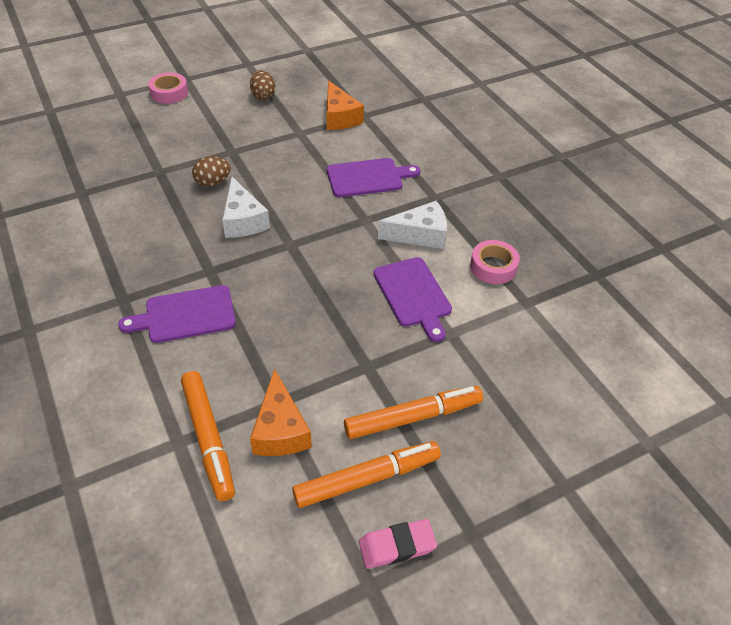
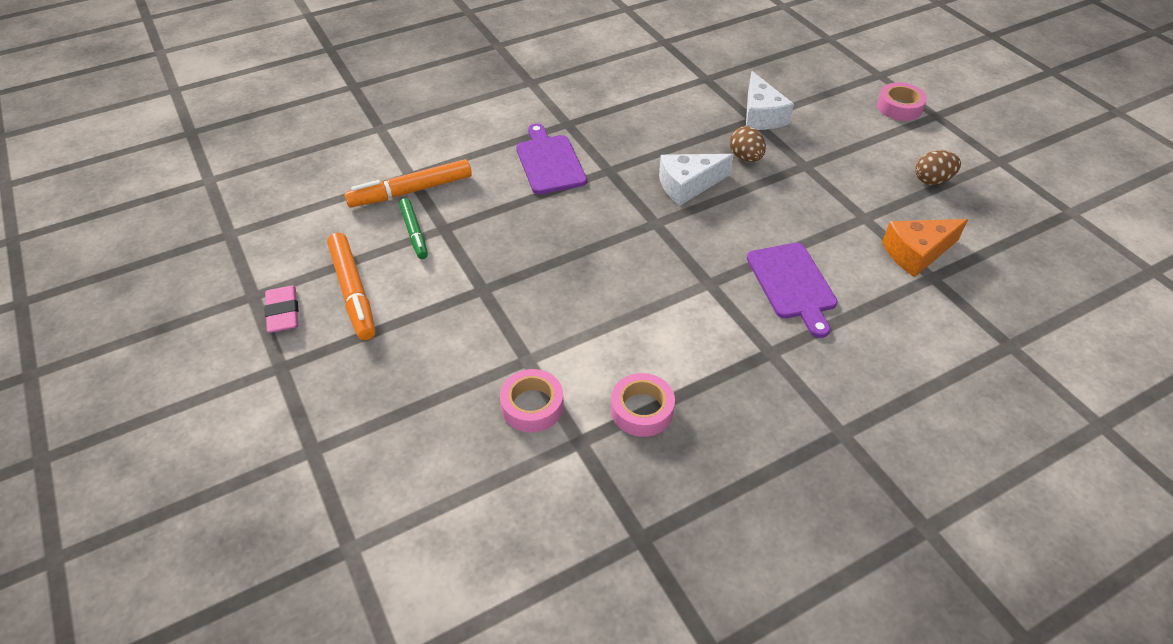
camera: 90 degrees right, 0 degrees up
(280, 429) = (414, 233): orange cheese -> green marker
(413, 295) = (585, 327): purple cutting board -> none
(413, 417) = (416, 325): orange marker -> none
(420, 235) = (691, 335): white cheese -> white cheese (761, 115)
(497, 330) = (532, 406): none -> pink tape

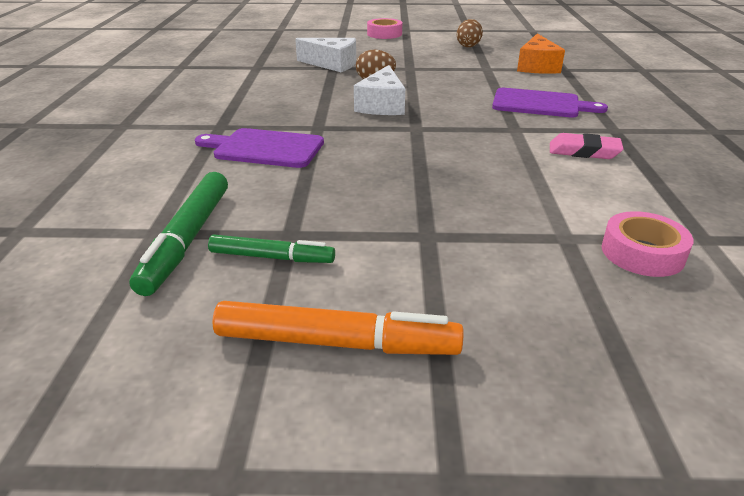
camera: 60 degrees left, 15 degrees down
(283, 312) = (313, 443): pink eraser -> pink eraser (584, 151)
(411, 191) = (187, 239): orange marker -> green marker
(642, 410) = (667, 196): pink tape -> none

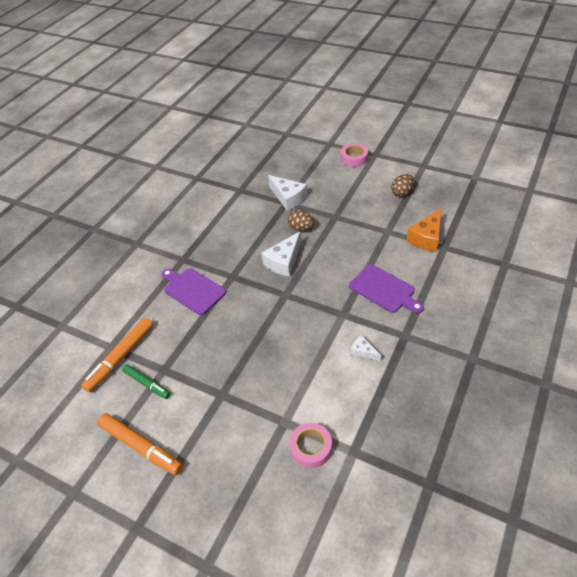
camera: 30 degrees right, 15 degrees up
(187, 239) = (120, 357): green marker -> orange marker
(584, 151) = (363, 352): pink eraser -> white cheese

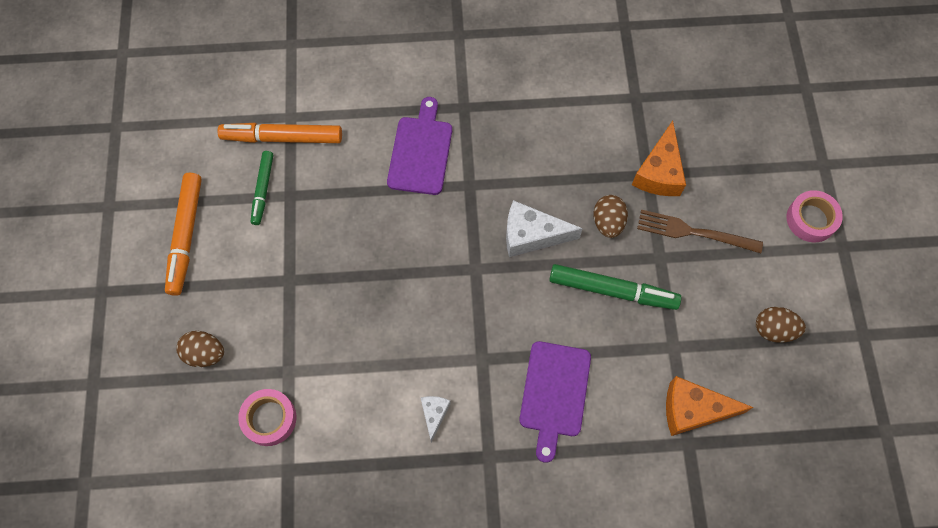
camera: 55 degrees right, 20 degrees up
(237, 471) = (205, 354): none -> brown egg
(288, 198) = (659, 172): white cheese -> orange cheese
(330, 199) = (693, 232): none -> brown fork
(340, 242) = (612, 290): none -> green marker

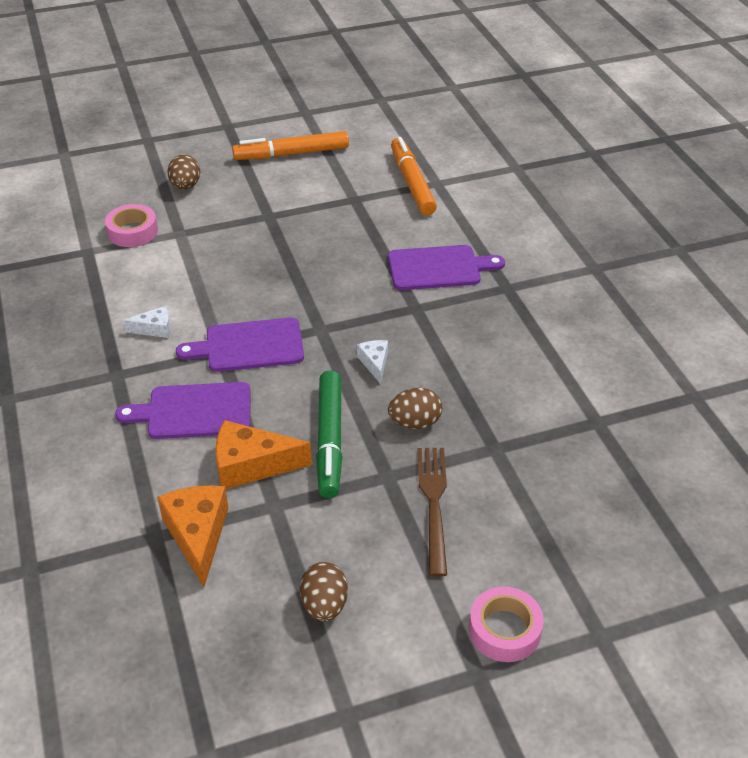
camera: 75 degrees right, 25 degrees down
(263, 190) = (353, 183): green marker -> none
(482, 333) = (249, 346): none -> purple cutting board
(531, 235) = (374, 363): white cheese -> white cheese, size x0.55
(659, 172) = (503, 459): orange cheese -> orange cheese (251, 465)

